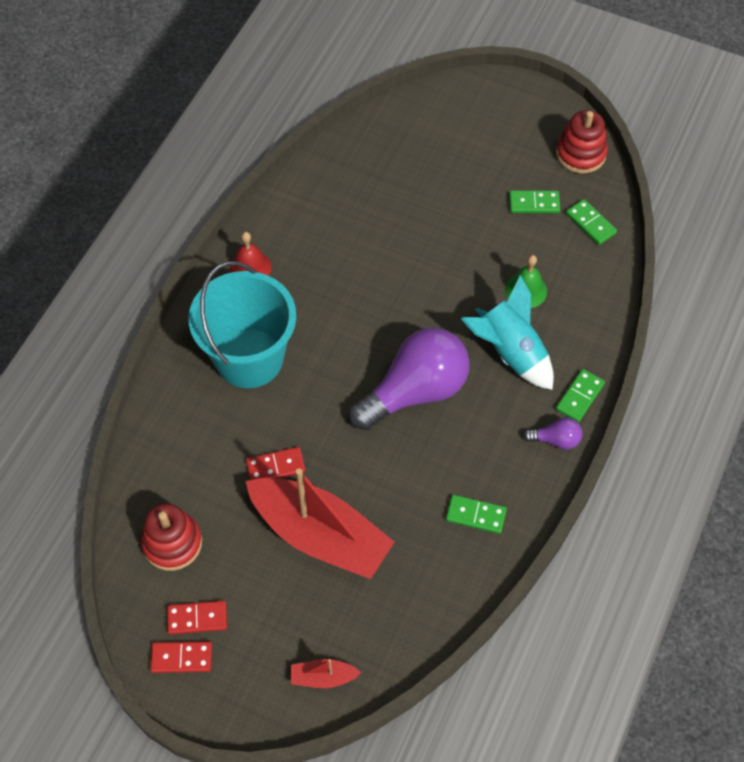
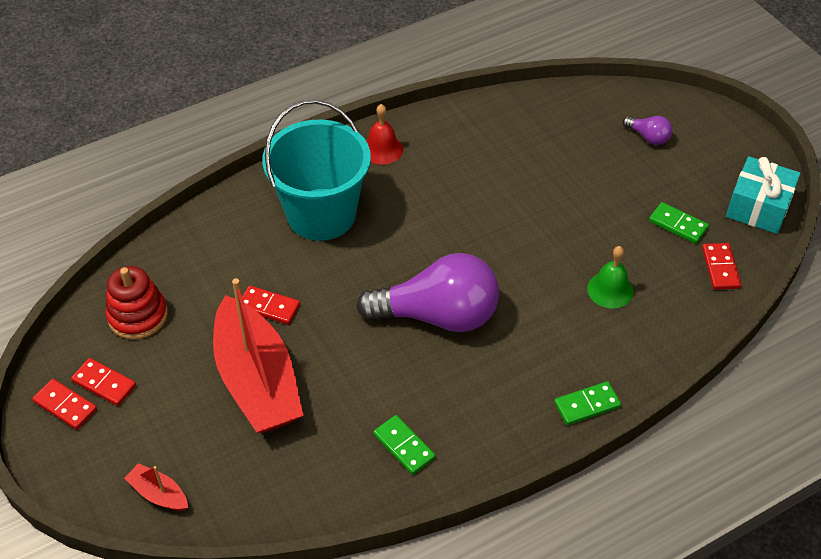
camera: 35 degrees right, 10 degrees down
(510, 352) = (551, 332): turquoise rocket -> none
(555, 440) = (532, 428): purple light bulb -> purple light bulb (648, 137)
(580, 154) = (758, 207): red stacking toy -> turquoise gift
(590, 223) = (720, 268): green domino -> red domino

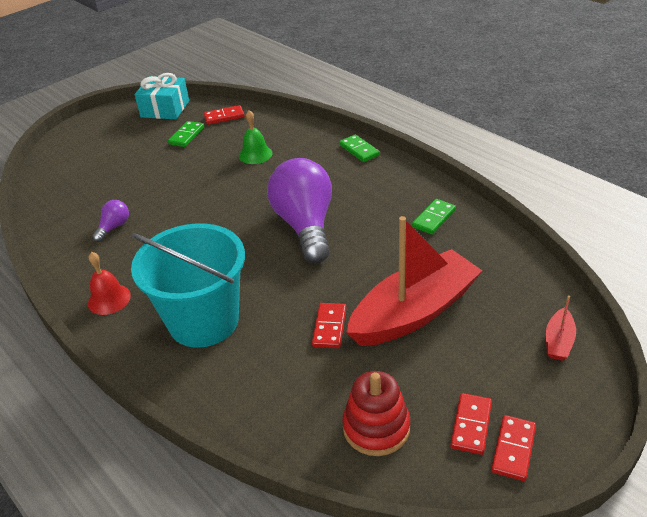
camera: 100 degrees left, 10 degrees down
(648, 137) = (94, 157): purple light bulb -> purple light bulb (114, 227)

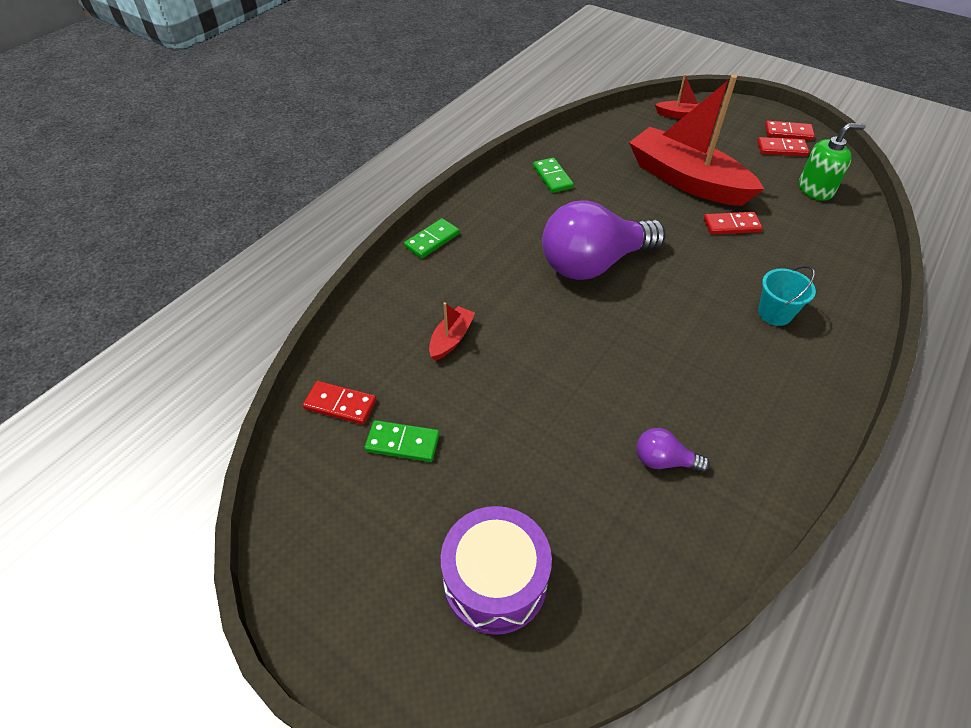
camera: 105 degrees left, 10 degrees up
(90, 160) = (495, 580): none -> purple drum
(109, 299) = (793, 412): red bell -> none
(165, 109) = (304, 511): turquoise gift -> none
(204, 321) = (774, 313): turquoise bucket -> turquoise bucket, size x0.43
(224, 117) = (340, 405): red domino -> red domino turned 45 degrees counterclockwise
(255, 154) = (451, 339): green bell -> red boat
(376, 428) = (815, 189): red stacking toy -> green soap dispenser
(434, 218) = (552, 177): green domino -> green domino turned 45 degrees clockwise

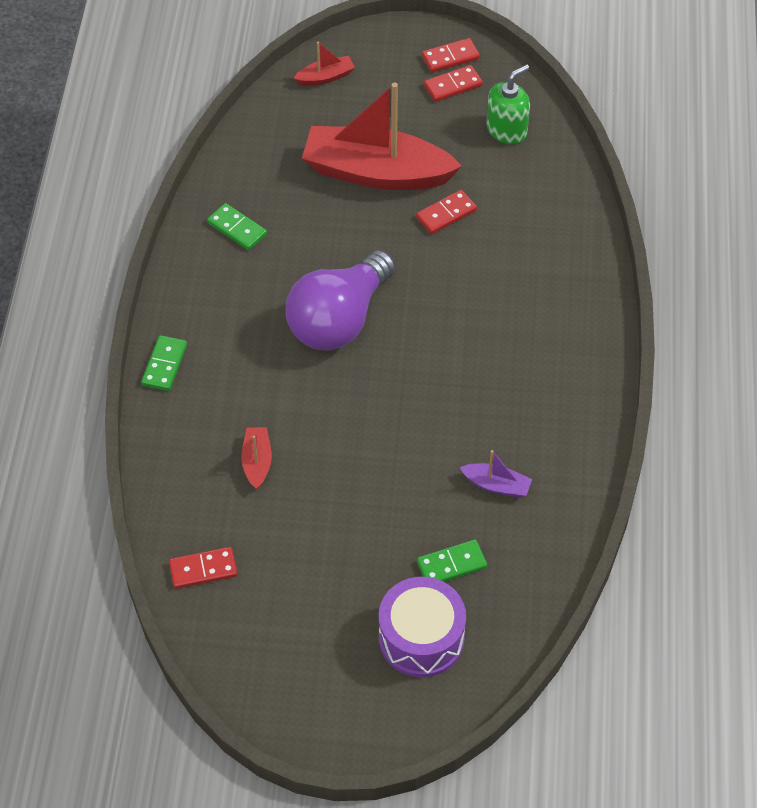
camera: 30 degrees left, 5 degrees up
(402, 443) = (281, 574): green domino -> green domino (451, 564)
(664, 461) = (496, 485): purple light bulb -> purple boat
(774, 313) = (525, 301): turquoise bucket -> none

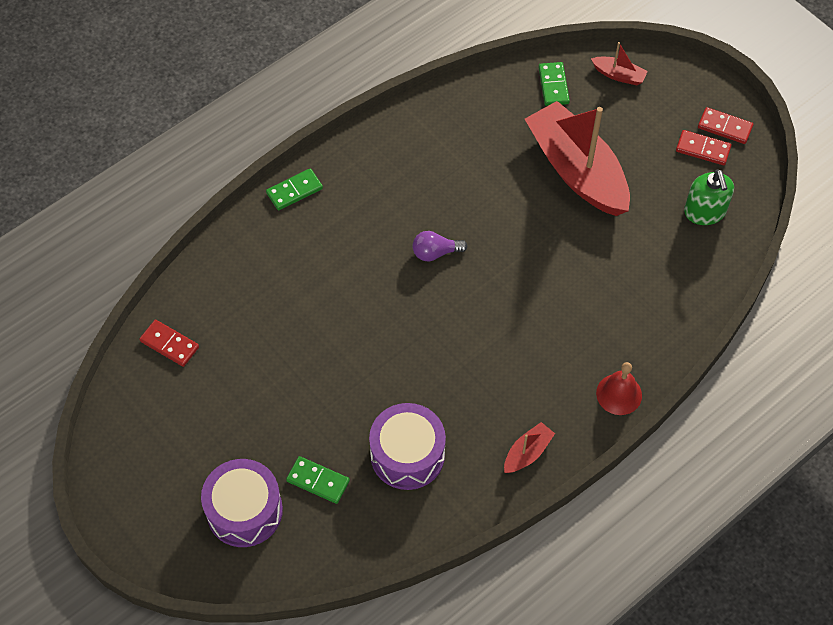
camera: 45 degrees right, 5 degrees up
(237, 228) = (440, 136): green domino -> green domino (553, 85)
(257, 462) = (277, 303): red boat -> red boat (527, 453)
(339, 320) = (435, 253): purple light bulb -> purple light bulb, size x0.43
(446, 214) = (591, 238): red domino -> none
(496, 485) = (407, 455): purple boat -> purple drum
(506, 130) = (705, 212): green soap dispenser -> green soap dispenser turned 75 degrees clockwise
(597, 309) = (619, 394): none -> red bell

